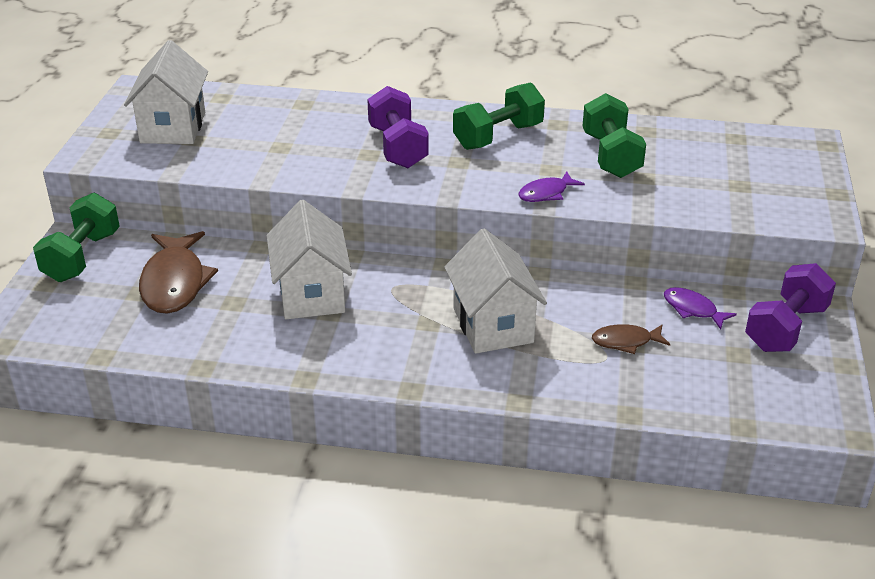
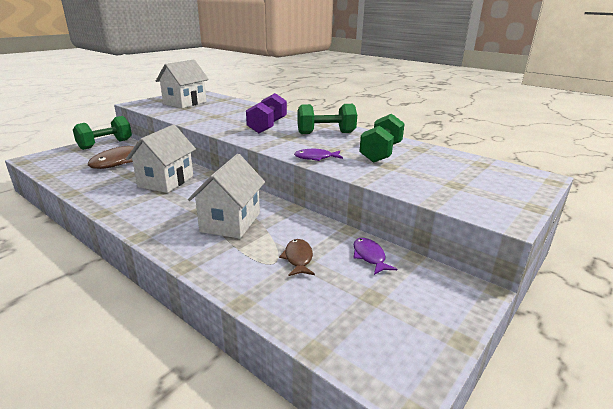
camera: 30 degrees right, 10 degrees down
(625, 342) = (298, 258): brown fish -> brown fish turned 60 degrees clockwise
(786, 328) = (432, 293): purple dumbbell -> none

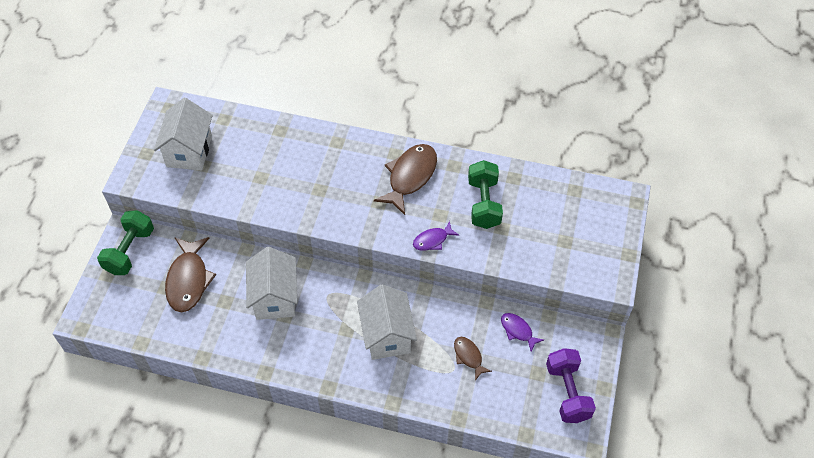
camera: 25 degrees left, 30 degrees up
(267, 126) = (340, 184): purple dumbbell -> purple dumbbell (567, 392)
(326, 133) = (410, 177): green dumbbell -> brown fish

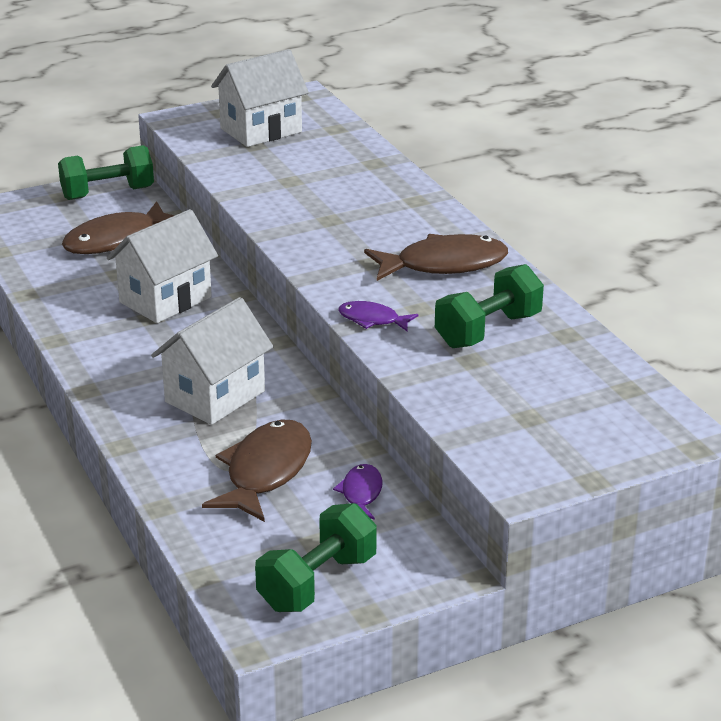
camera: 50 degrees right, 25 degrees down
(468, 356) = (265, 472): brown fish -> brown fish, size x1.89
(567, 392) = (317, 583): purple dumbbell -> green dumbbell

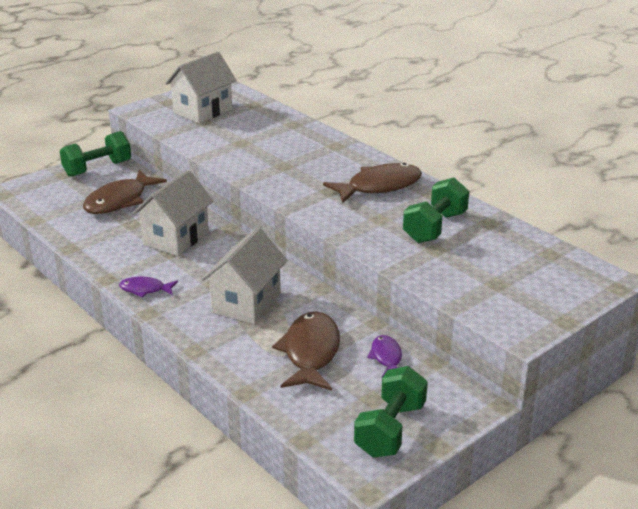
camera: 15 degrees left, 0 degrees up
(372, 320) = (352, 231): purple fish -> purple fish (145, 289)

